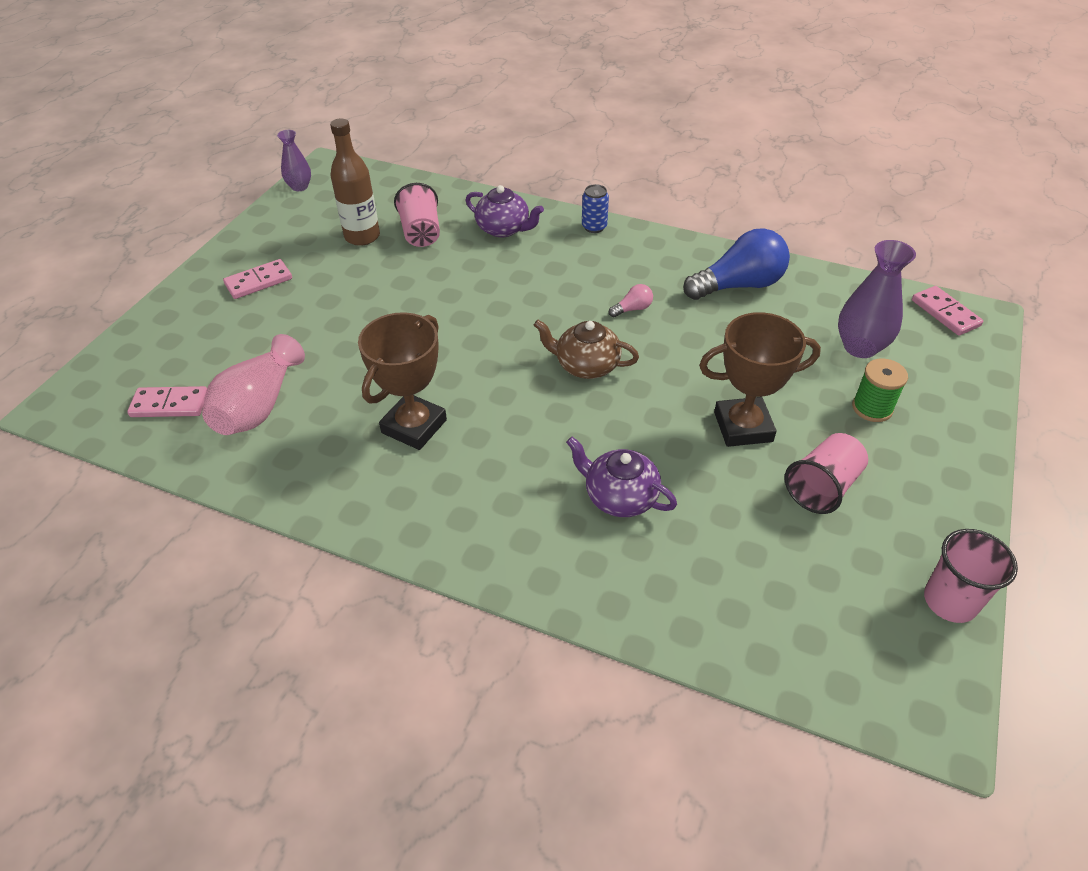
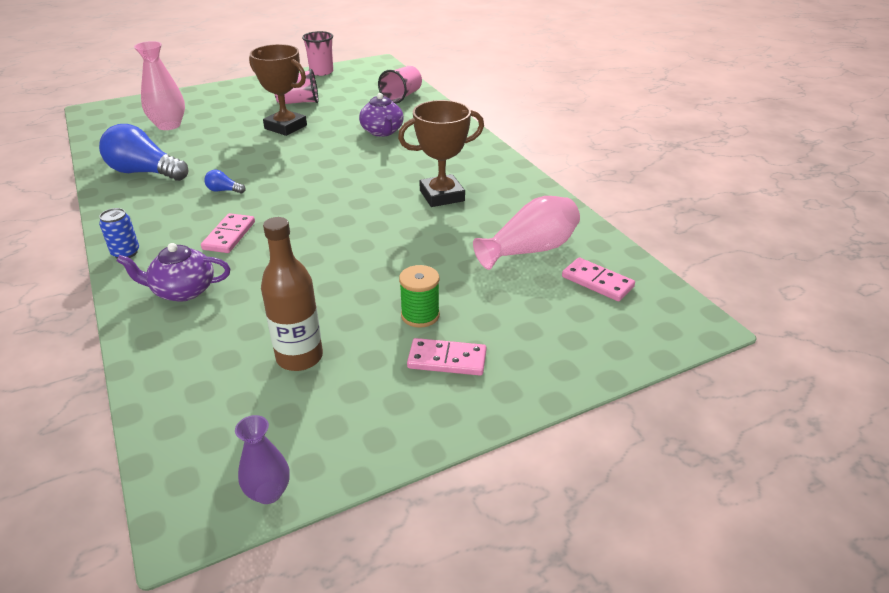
camera: 140 degrees left, 10 degrees down
(421, 233) = (247, 329): pink cup -> pink cup (401, 96)
(504, 229) = (183, 291): purple teapot -> purple teapot turned 75 degrees counterclockwise
(586, 365) = (305, 178): brown teapot -> none
(632, 309) = (224, 190): pink light bulb -> blue light bulb
(860, 347) = (169, 125): purple vase -> pink vase
(872, 408) = (222, 109): green spool -> green spool (420, 315)
(945, 313) = (100, 118): pink domino -> pink domino (229, 235)

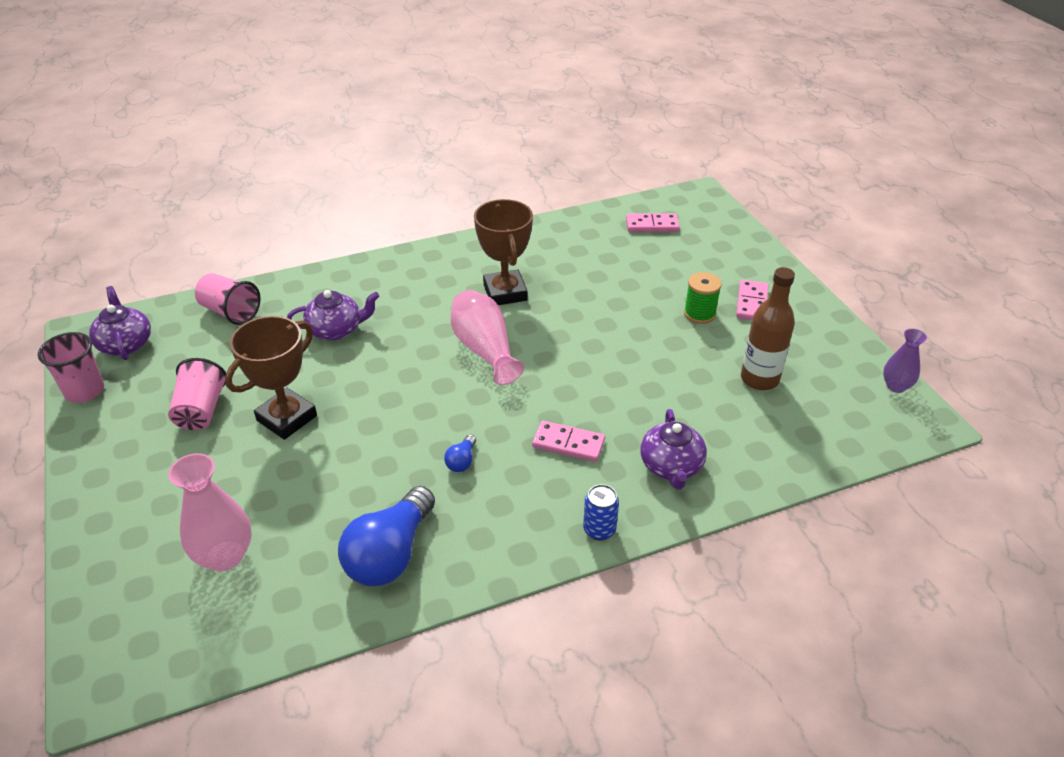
camera: 85 degrees left, 5 degrees up
(366, 74) = (125, 344): none -> purple teapot
(530, 250) = (606, 251): pink vase -> pink vase (485, 350)
(597, 282) = (652, 225): pink domino -> pink domino turned 45 degrees clockwise

